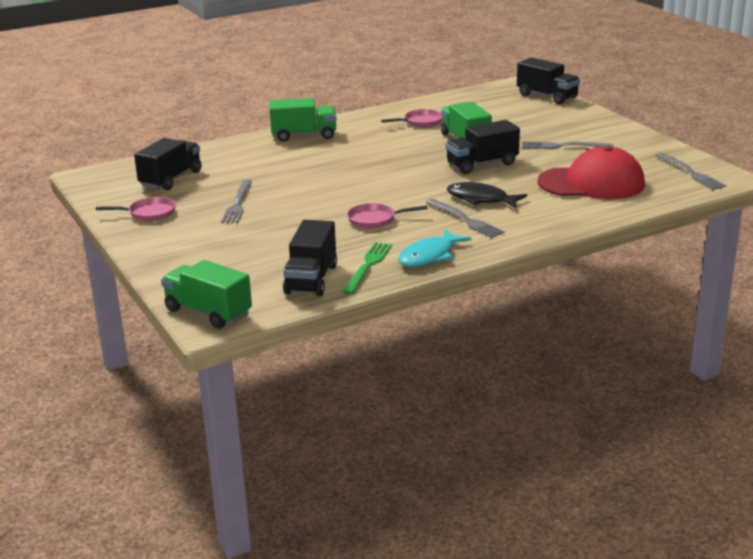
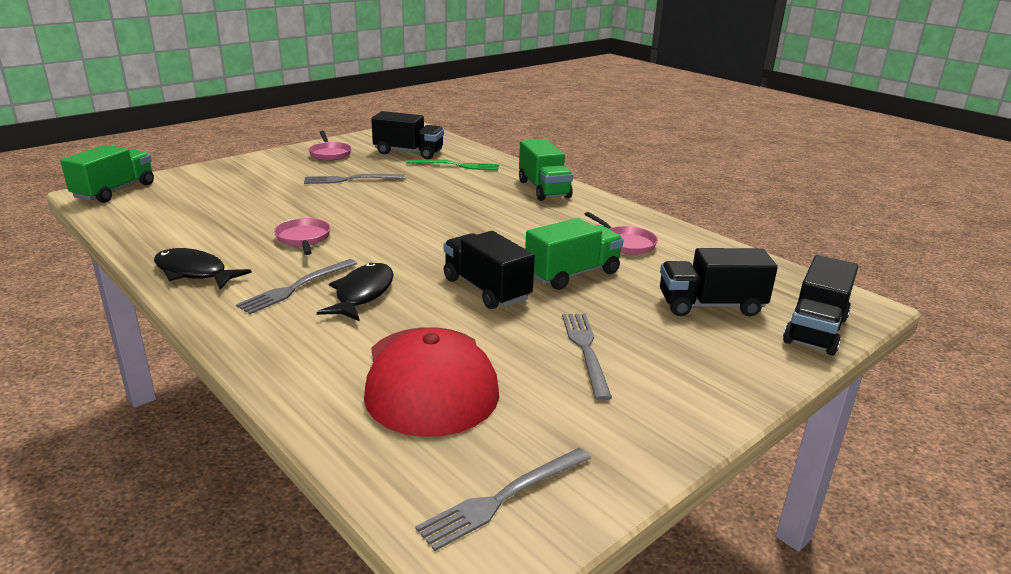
camera: 75 degrees right, 0 degrees up
(311, 279) = (162, 222): black truck -> black truck (710, 305)
(368, 266) = (181, 243): green fork -> green fork (456, 165)
(429, 256) = (194, 272): turquoise fish -> black fish

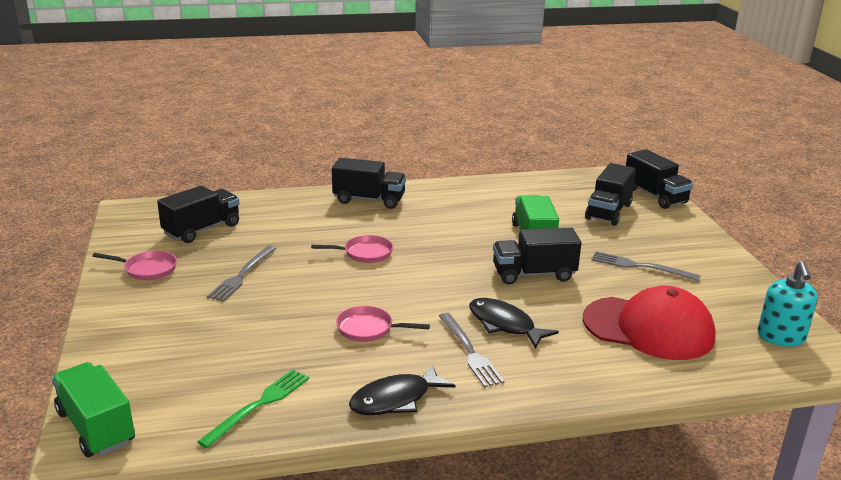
camera: 60 degrees left, 0 degrees up
(456, 165) = (268, 218): green fork -> green fork (259, 405)
(503, 498) = (781, 337): grey fork -> turquoise soap dispenser
(543, 189) = (369, 200): green truck -> black truck
(626, 243) = (499, 205): pink pan -> pink pan (365, 253)

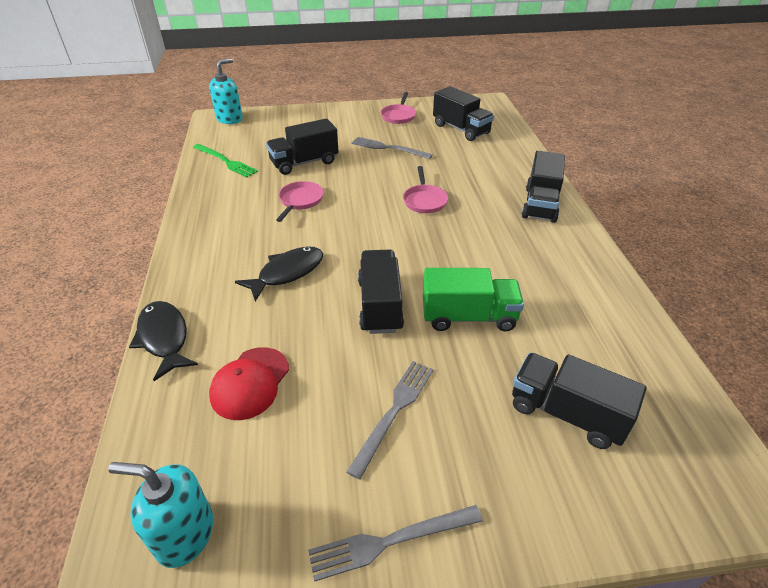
camera: 95 degrees right, 15 degrees up
(96, 427) = (229, 119): green truck -> turquoise soap dispenser
(395, 399) = (206, 210): black fish -> black fish (164, 338)
(469, 352) = (252, 249): grey fork -> grey fork (390, 541)
(648, 328) = (250, 383): red cap -> red cap, size x0.59
(655, 196) = (655, 502): black truck -> black truck (304, 163)

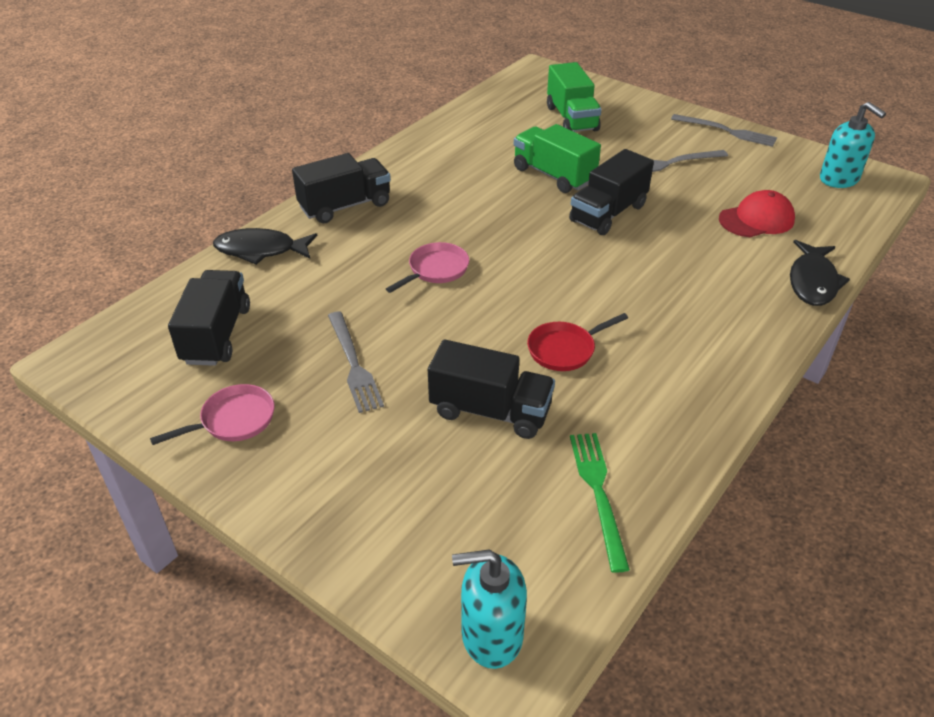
camera: 135 degrees left, 0 degrees up
(287, 273) = (660, 277): black fish -> black fish (260, 250)
(300, 201) = (564, 349): pink pan -> red pan
(566, 413) = (571, 118): black truck -> green truck

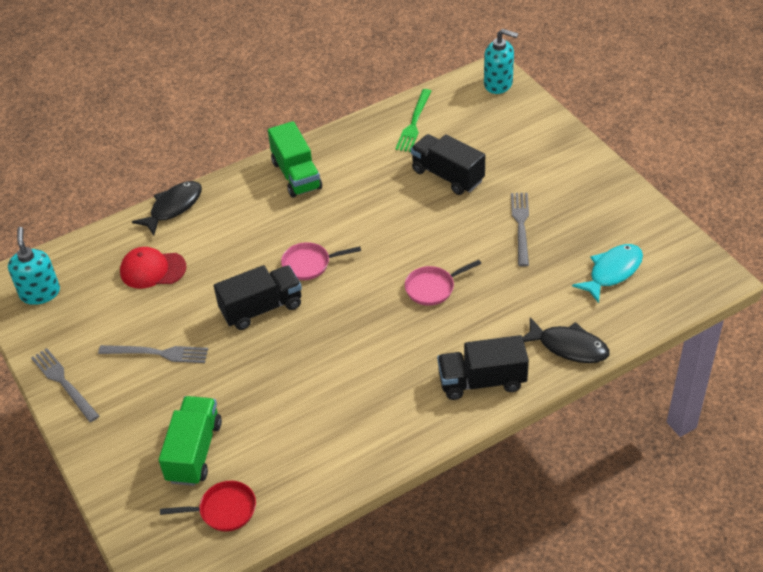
camera: 155 degrees left, 5 degrees up
(217, 335) = (612, 272): black truck -> turquoise fish
(233, 420) = (606, 207): pink pan -> pink pan (309, 264)
(553, 175) = (274, 368): green truck -> green truck (296, 175)
(564, 349) = (378, 202): red pan -> red pan (224, 510)

